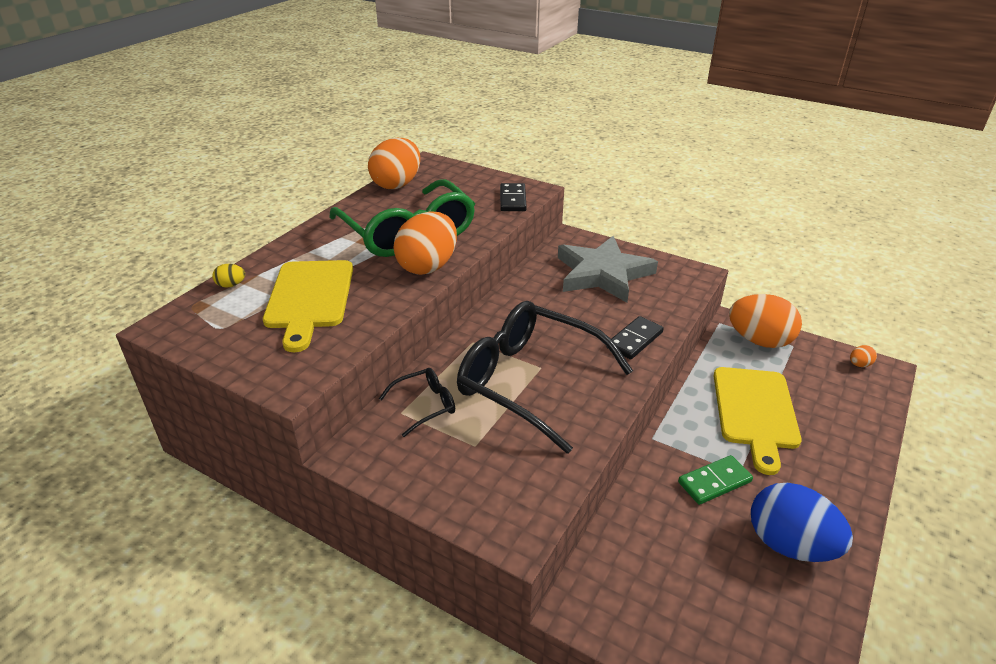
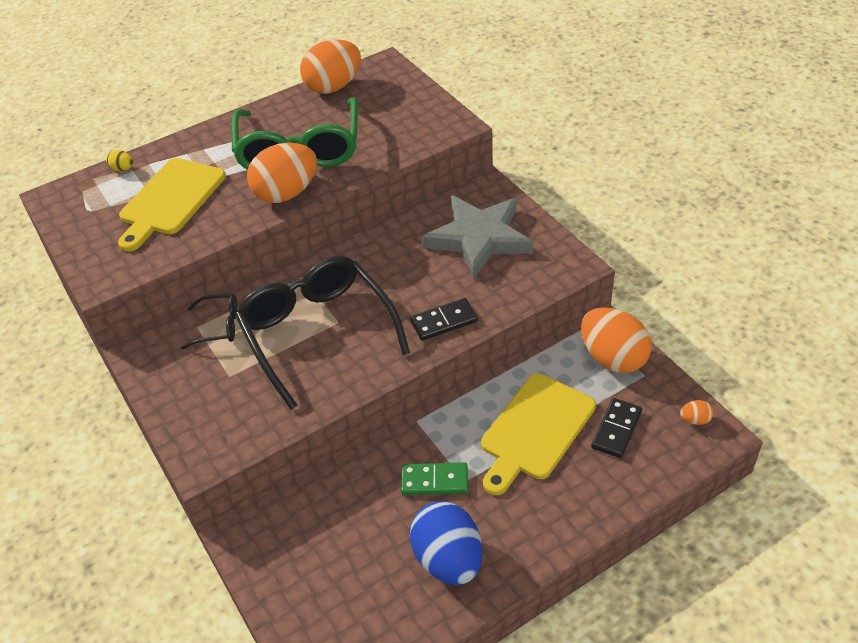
camera: 30 degrees right, 10 degrees up
(513, 199) = (425, 133): black domino -> black domino (616, 430)

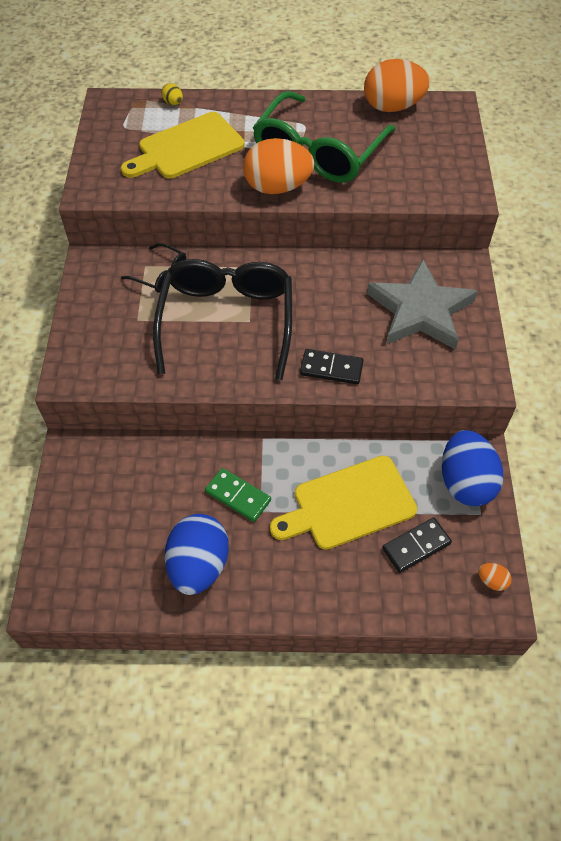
camera: 30 degrees right, 10 degrees up
(613, 358) = (465, 482): orange egg -> blue egg

